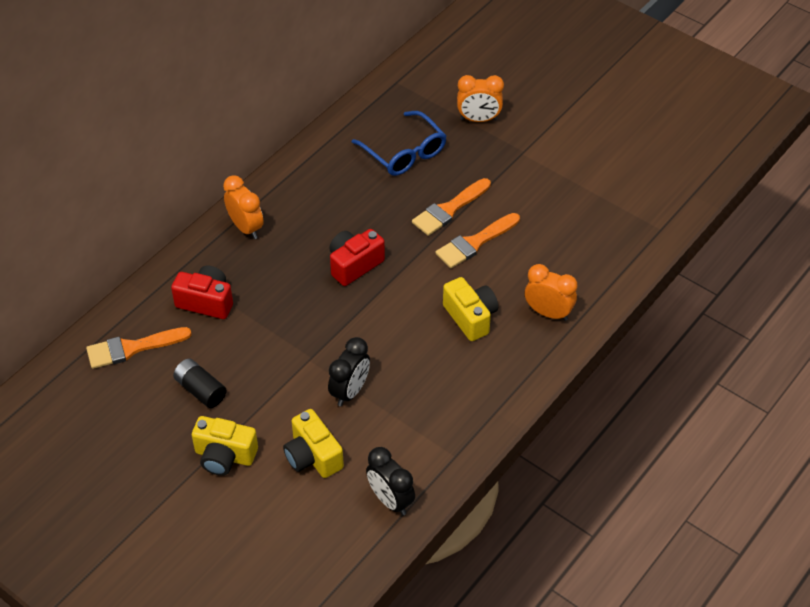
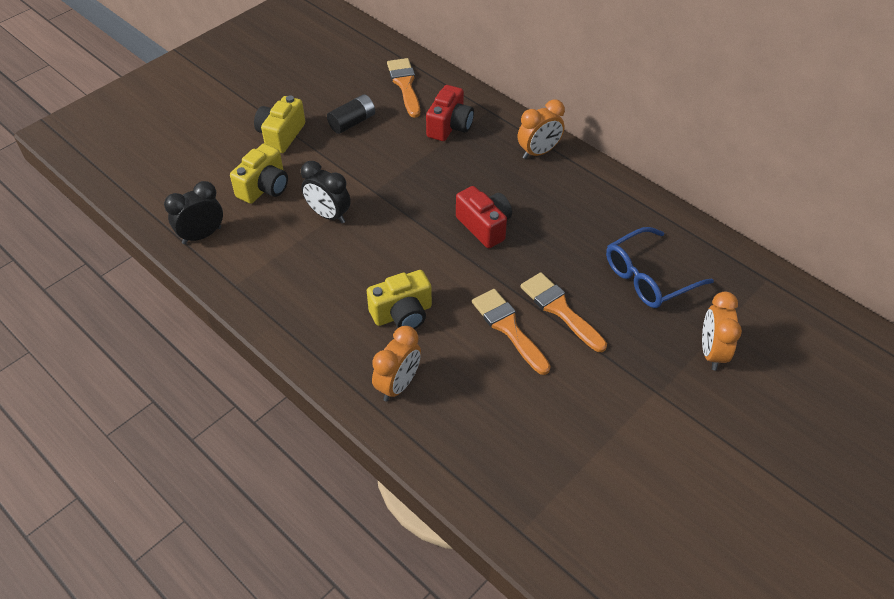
camera: 95 degrees right, 0 degrees up
(313, 456) = (264, 187): yellow camera -> yellow camera turned 150 degrees clockwise

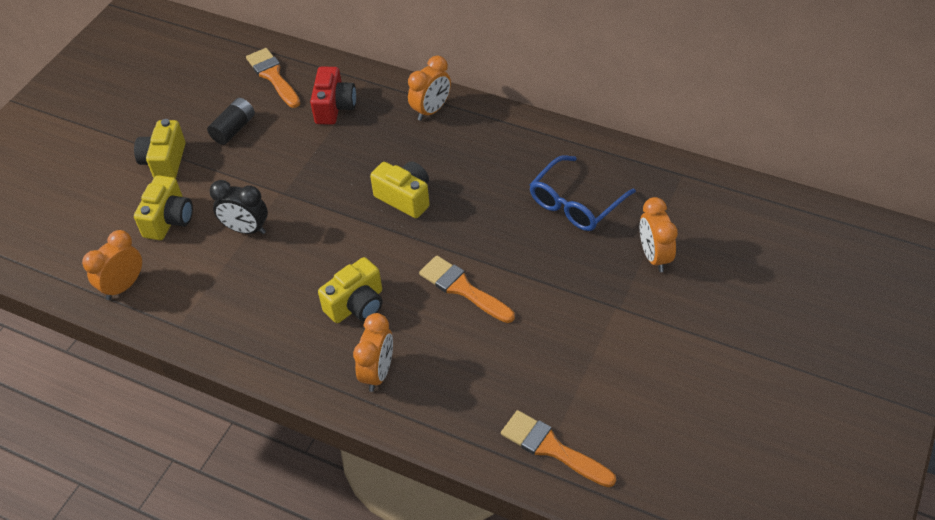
camera: 15 degrees left, 0 degrees up
(202, 235) = (124, 286): black clock -> orange clock
(484, 226) = (405, 198): red camera -> yellow camera
(560, 309) = (504, 257): orange brush -> orange brush (552, 448)

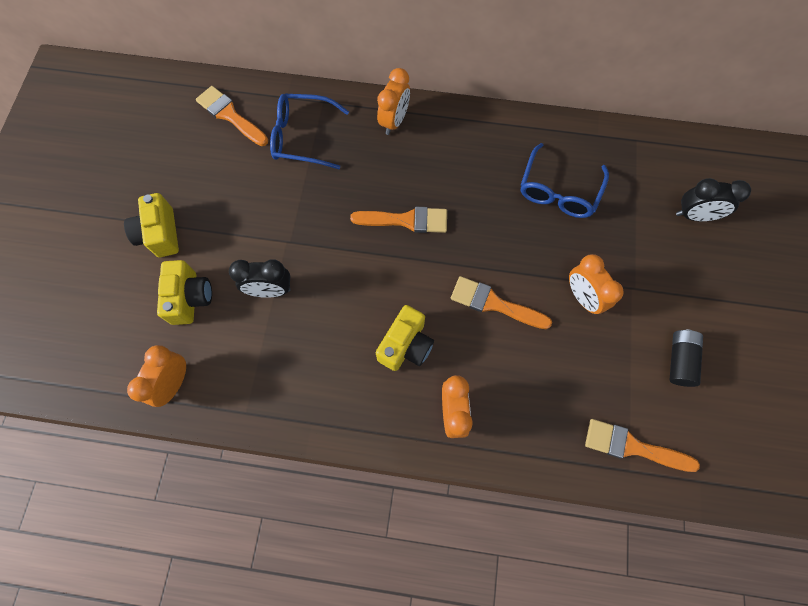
camera: 20 degrees left, 20 degrees up
(234, 129) = (214, 182): black battery -> black battery (679, 360)
(334, 107) = (302, 137): red camera -> blue glasses
(405, 198) = (406, 220): yellow camera -> orange brush
(654, 256) = (644, 229): orange clock -> orange clock (582, 297)
(716, 256) = (694, 216): none -> black clock

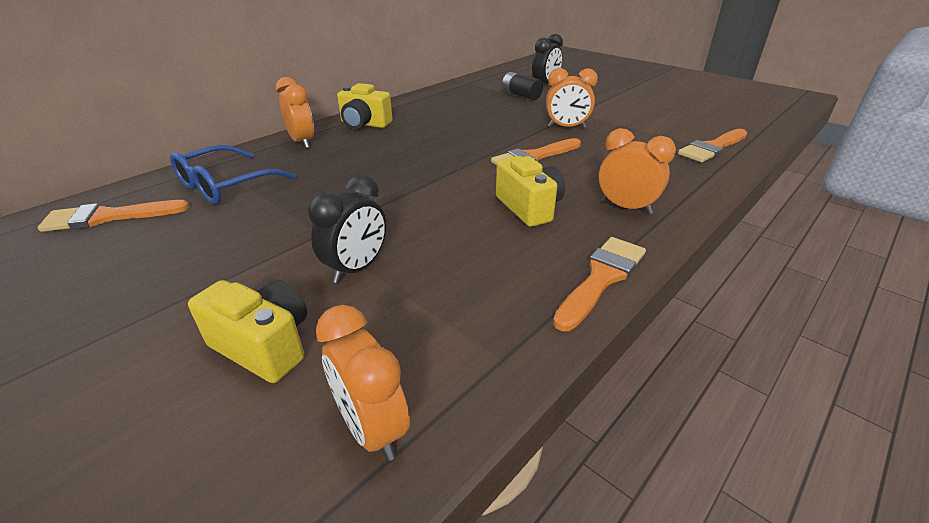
camera: 55 degrees left, 35 degrees down
(160, 234) = (125, 337): yellow camera -> yellow camera (364, 124)
(406, 220) = (401, 167): orange brush -> orange brush (601, 278)
(558, 190) = (469, 110): blue glasses -> none
(679, 360) = (649, 116): black battery -> black battery (521, 95)

